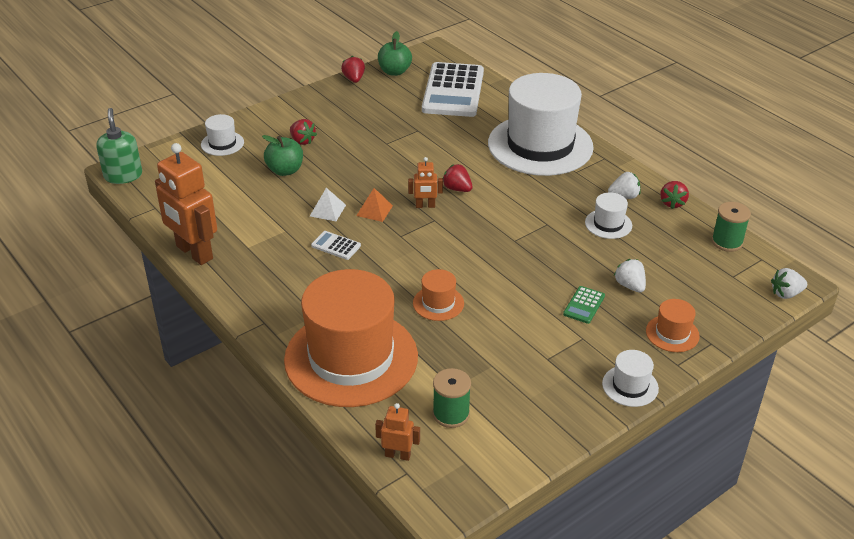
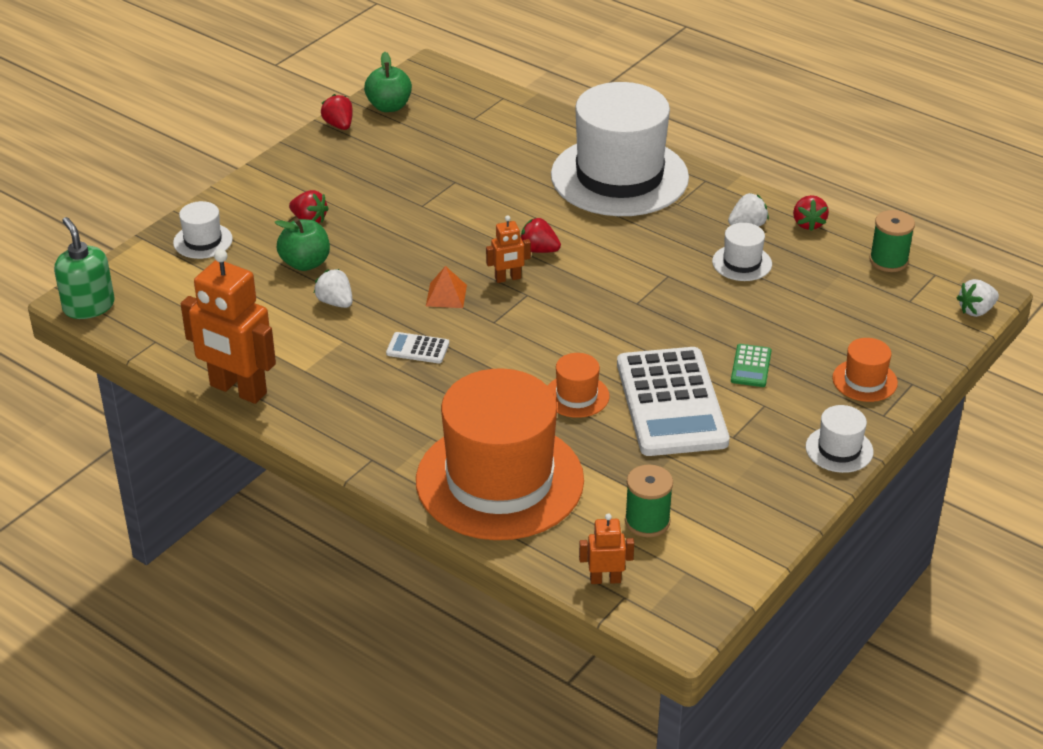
camera: 15 degrees left, 0 degrees up
(328, 210) = (386, 305): white pyramid -> none
(453, 91) = (478, 121): white calculator -> white calculator (671, 403)
(630, 286) = (795, 333): white strawberry -> white strawberry (335, 302)

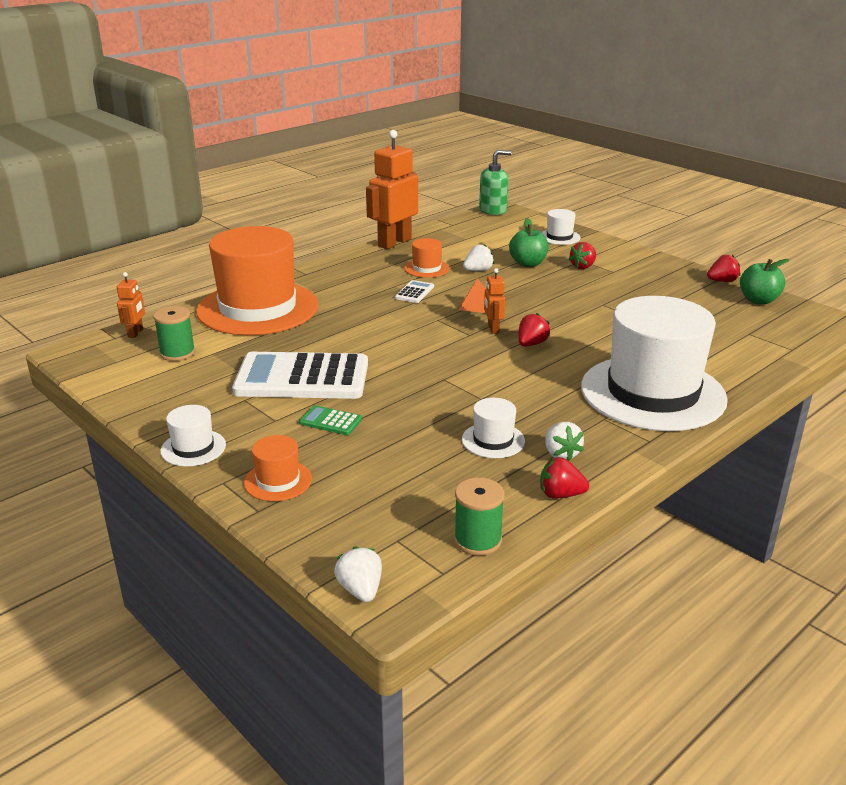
camera: 100 degrees right, 10 degrees down
(576, 396) = (332, 341): orange hat -> orange hat (426, 268)

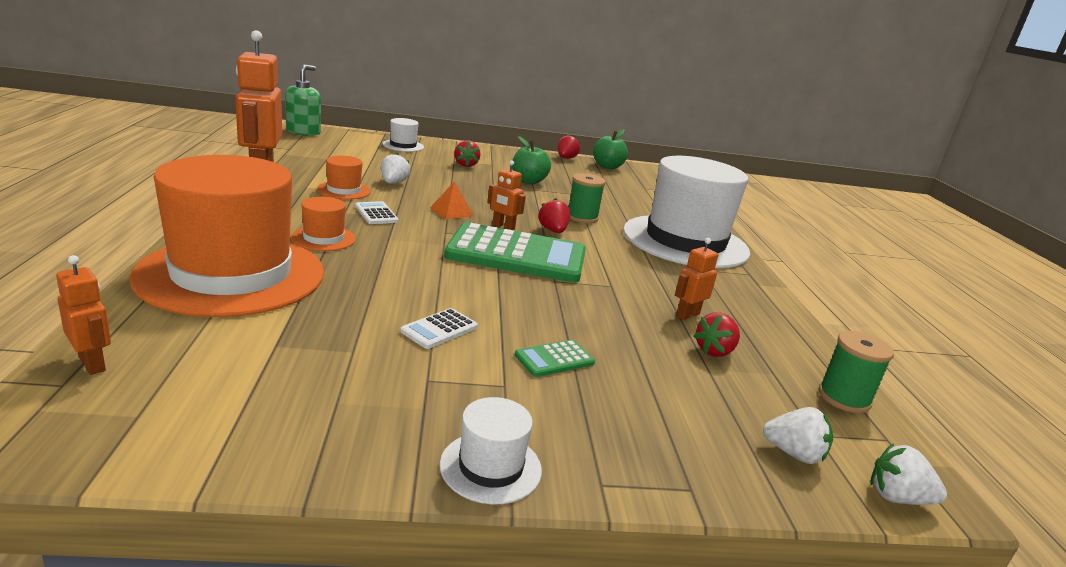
camera: 55 degrees left, 5 degrees down
(177, 353) = (223, 364): green spool -> green spool (582, 217)
(278, 481) = (640, 445): orange hat -> orange hat (323, 238)
(302, 378) = (439, 329): white calculator -> white calculator, size x0.41
(455, 352) = (516, 255): none -> green calculator
(493, 440) = (687, 315): white hat -> orange robot
(528, 264) = (421, 170): green apple -> green apple (528, 181)
(560, 494) = (798, 334): red strawberry -> red strawberry (714, 351)
(561, 454) = (737, 305): white strawberry -> white strawberry (794, 454)

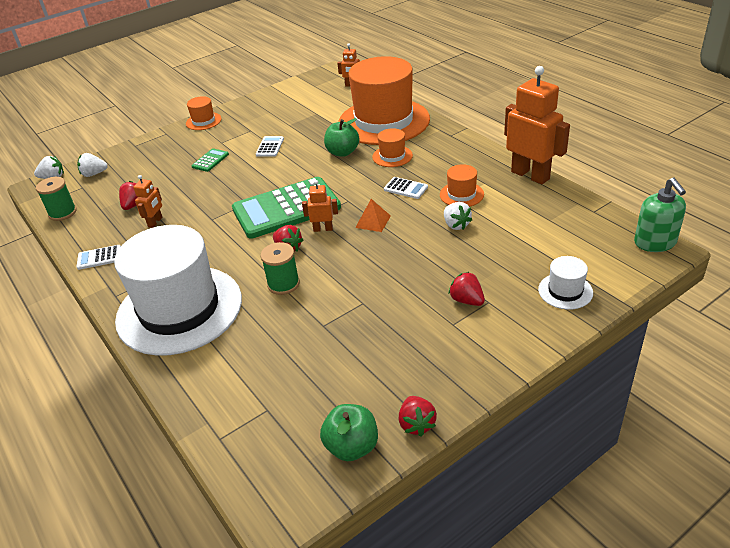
camera: 155 degrees right, 15 degrees up
(490, 467) = (203, 121): white hat -> orange hat
(528, 181) = (383, 315): green apple -> green apple (342, 152)
(770, 311) = (99, 258): none -> white calculator

